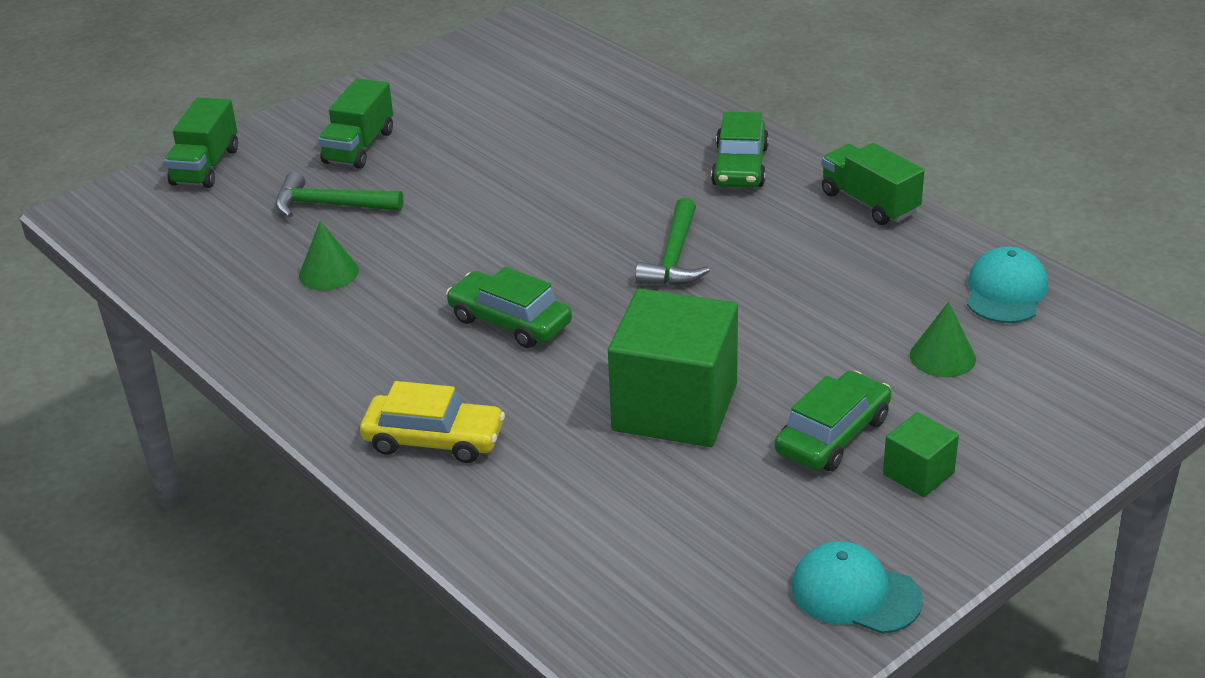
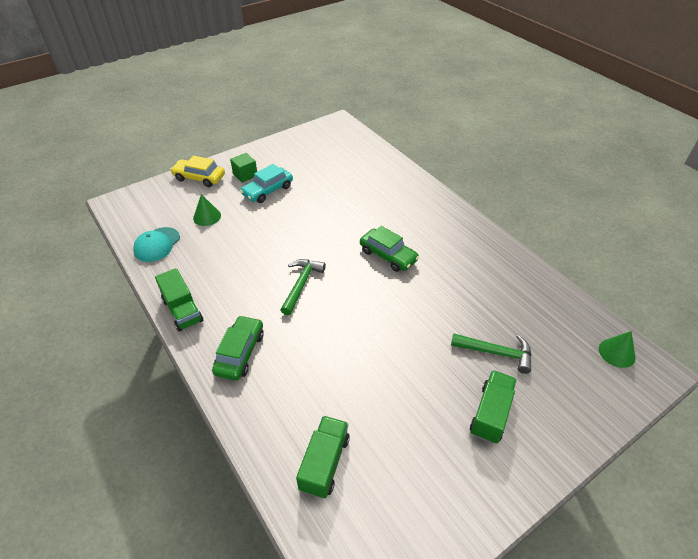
camera: 175 degrees left, 10 degrees up
(205, 166) = (596, 407): green truck -> green truck (324, 463)
(328, 273) = (483, 297): green cone -> green cone (616, 353)
(434, 440) = (419, 204): yellow car -> yellow car (199, 178)
(675, 407) = (323, 207): green cube -> none
(833, 435) = (268, 190): green car -> turquoise car
(855, 593) = (285, 145): turquoise cap -> none

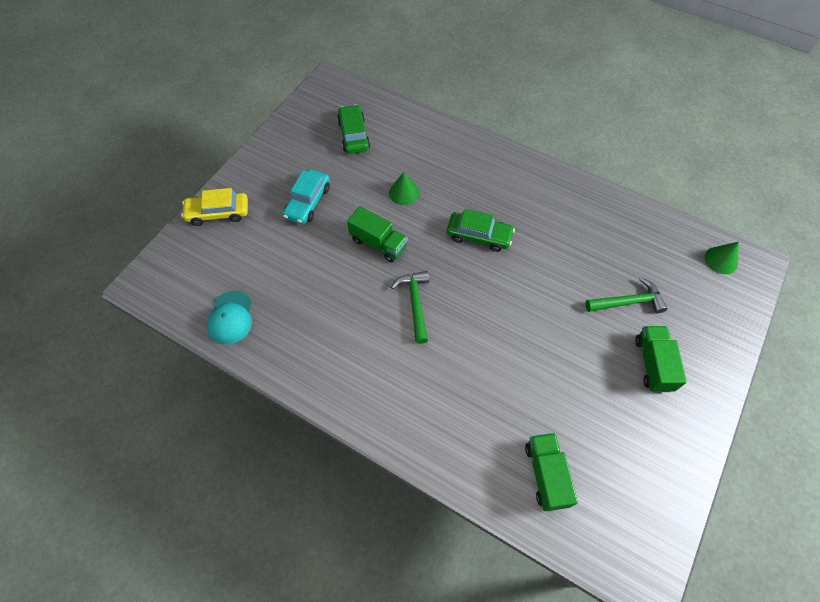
camera: 25 degrees left, 15 degrees up
(182, 310) = (314, 383): green truck -> green truck (378, 243)
(207, 216) = (262, 261): green cone -> green cone (404, 192)
(240, 353) = (403, 403): green car -> green car (354, 135)
(245, 175) = (269, 190): green cube -> none

